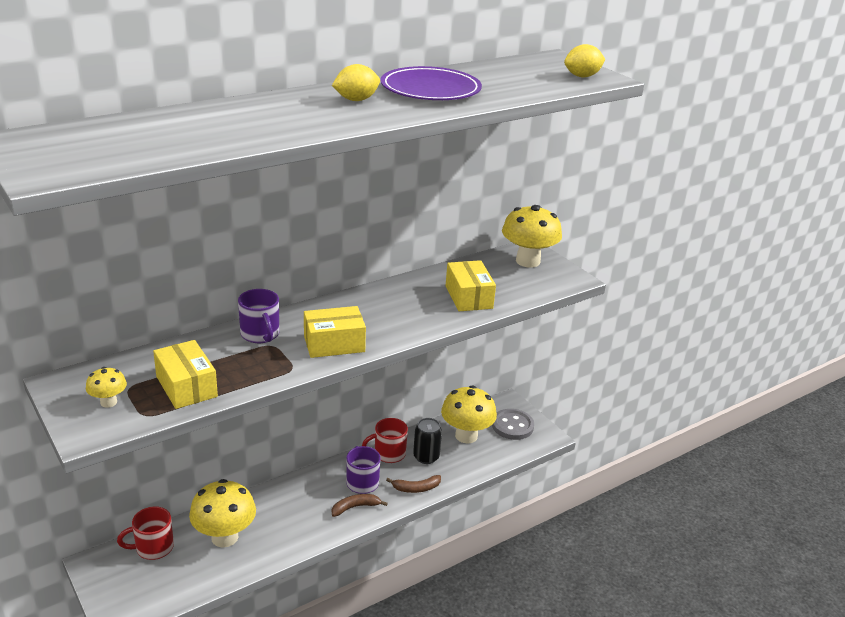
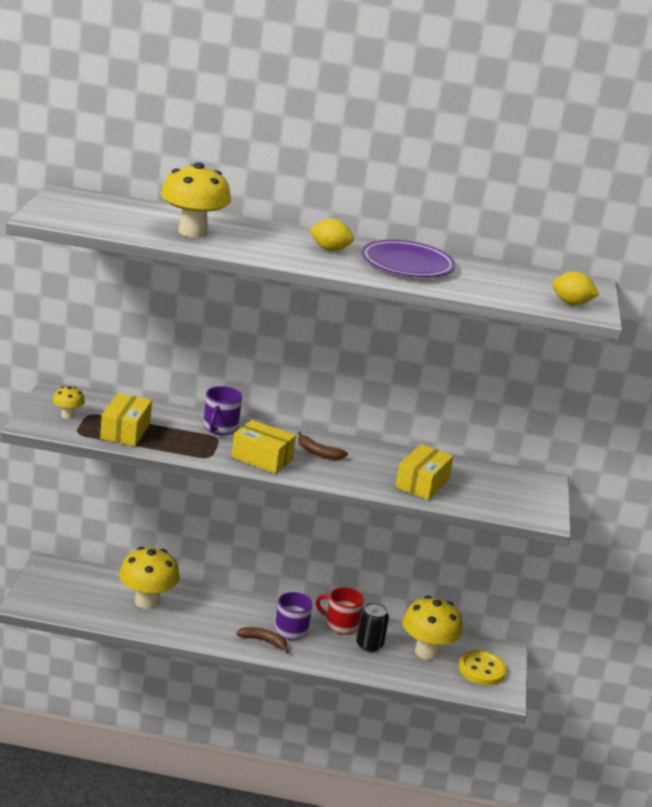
camera: 40 degrees right, 5 degrees down
(153, 548) = (94, 579): red mug -> none
(416, 488) = (329, 659): brown banana -> brown banana (318, 453)
(512, 426) = (481, 670): grey button -> yellow button
(528, 261) = (525, 487): yellow mushroom -> yellow mushroom (192, 232)

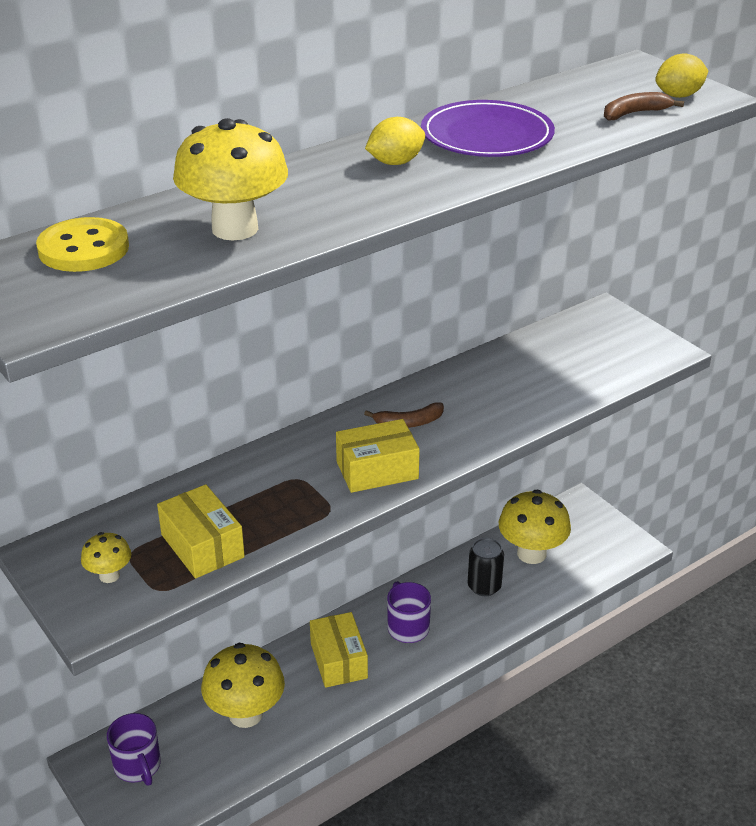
camera: 40 degrees left, 10 degrees up
(220, 428) = (281, 464): purple mug -> purple mug (138, 766)
(264, 641) = (404, 662): brown banana -> brown banana (635, 113)
(340, 625) = (435, 586): red mug -> none
(422, 483) = (537, 388): yellow box -> yellow box (338, 660)
(481, 670) = (589, 535): yellow button -> yellow button (83, 249)

